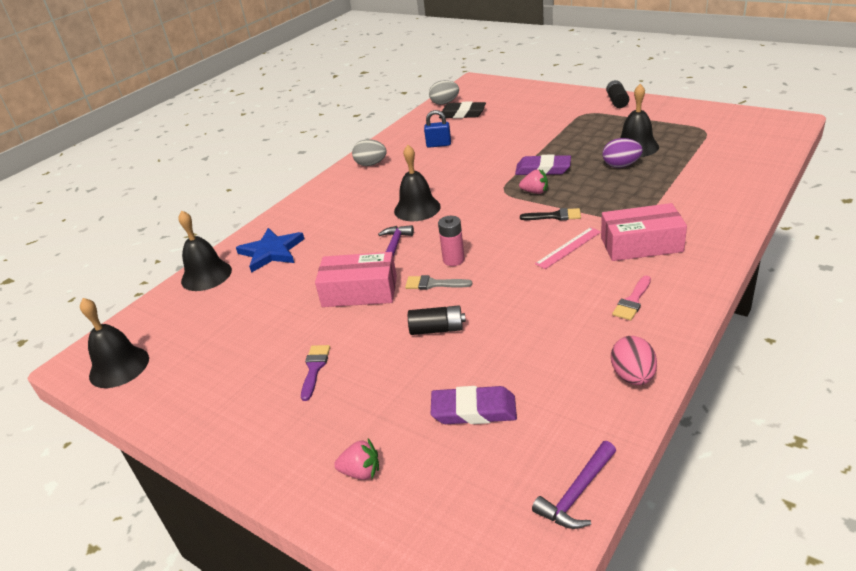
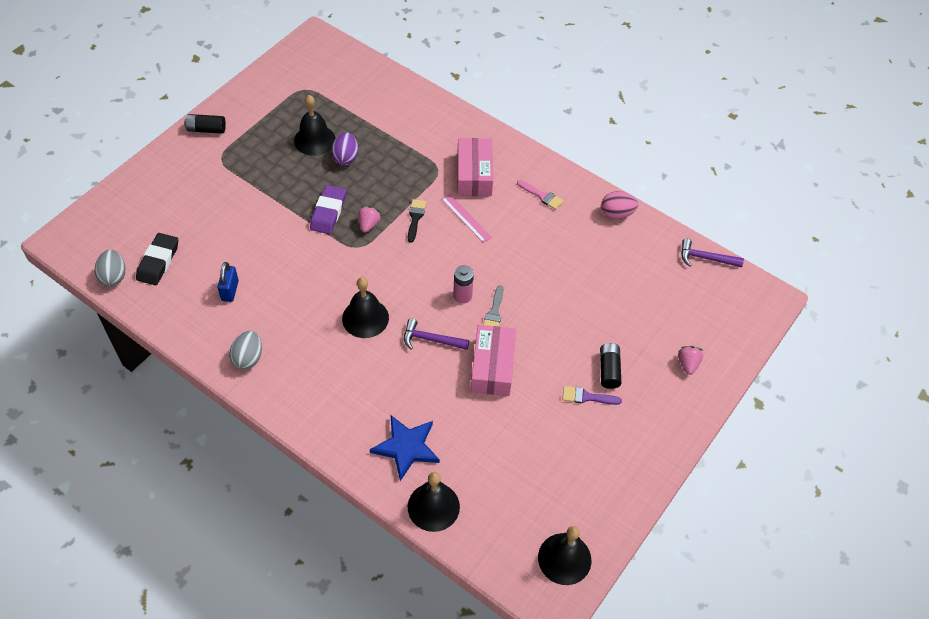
camera: 95 degrees left, 20 degrees up
(437, 329) = (553, 314): black battery -> black battery (609, 370)
(474, 410) = (639, 299): purple eraser -> none
(577, 494) = (705, 258): purple hammer -> purple hammer turned 150 degrees clockwise

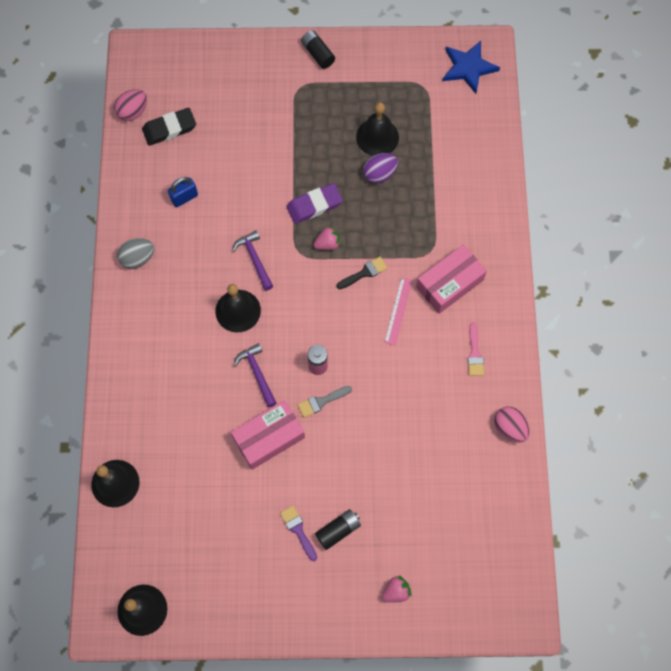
camera: 55 degrees right, 15 degrees up
(114, 276) = (133, 112): grey egg -> pink egg
(406, 447) = (149, 427): blue star -> blue star (468, 68)
(705, 258) = (524, 536): purple hammer -> purple hammer (254, 259)

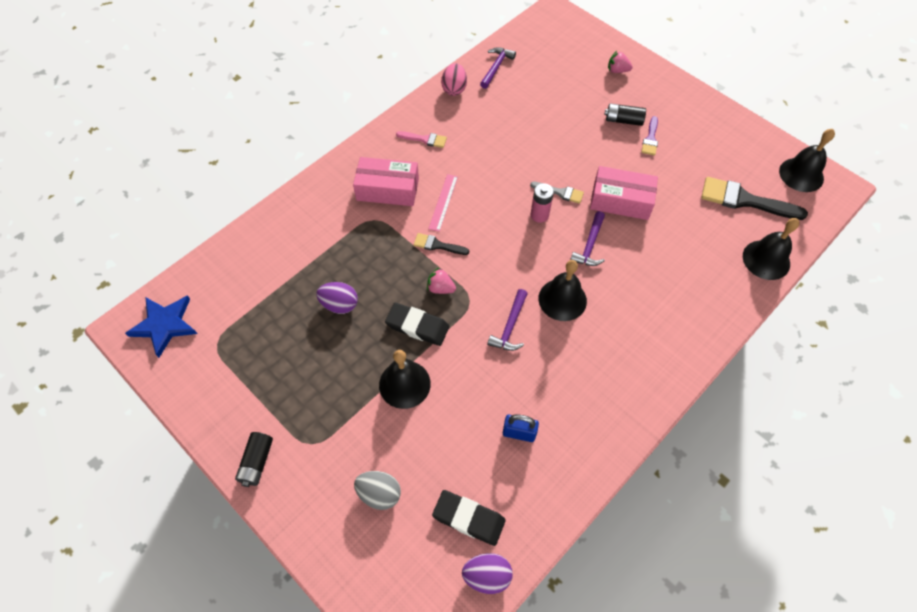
camera: 135 degrees left, 10 degrees down
(133, 112) = (487, 575): pink egg -> purple egg
(138, 258) = (610, 414): grey egg -> grey egg (379, 493)
(170, 532) = (745, 200): none -> black brush
(314, 205) = (417, 326): purple eraser -> black eraser
(377, 137) = (304, 335): black bell -> black bell (404, 384)
(398, 311) = (443, 202): pink ruler -> pink ruler turned 45 degrees counterclockwise
(474, 353) = (424, 139): pink brush -> pink brush turned 60 degrees clockwise
(502, 488) = (496, 67): none -> purple hammer

